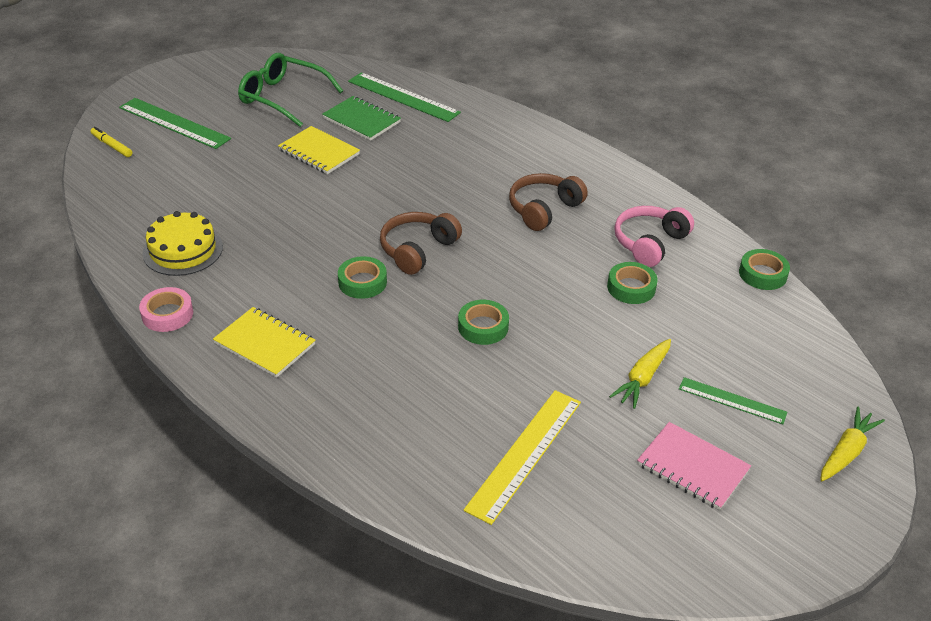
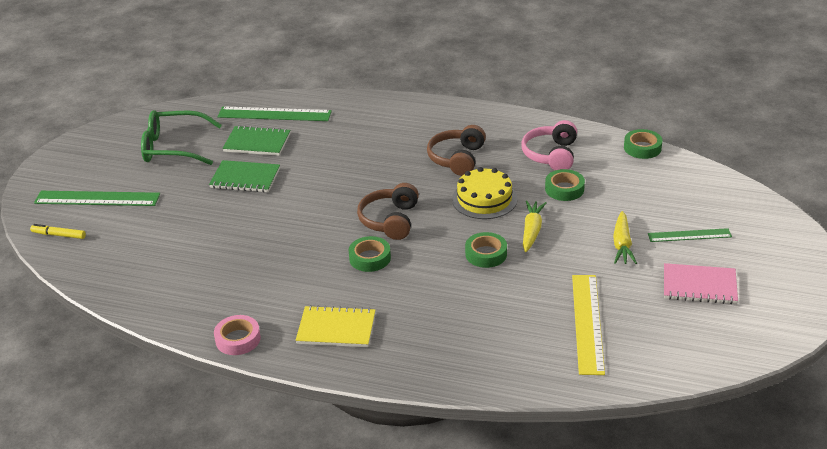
camera: 25 degrees left, 5 degrees down
(183, 250) = (203, 289): yellow cake -> yellow cake (484, 199)
(319, 152) = (245, 178): yellow notebook -> green notebook
(846, 452) = (781, 238): yellow carrot -> yellow carrot (532, 231)

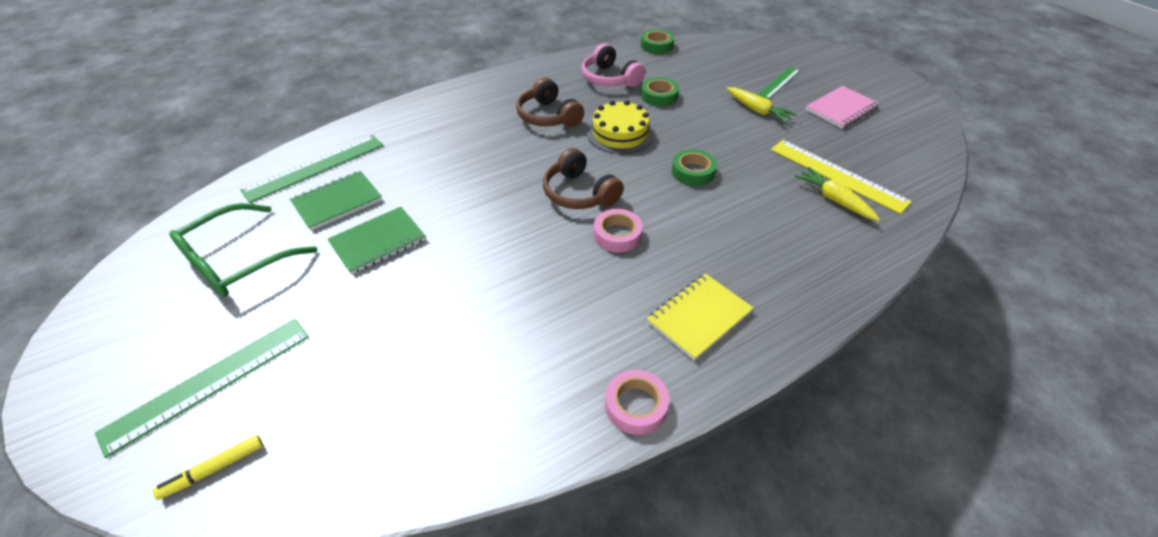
camera: 50 degrees left, 10 degrees up
(370, 258) = (617, 235): green tape -> pink tape
(532, 231) = (691, 136): yellow carrot -> yellow carrot (834, 200)

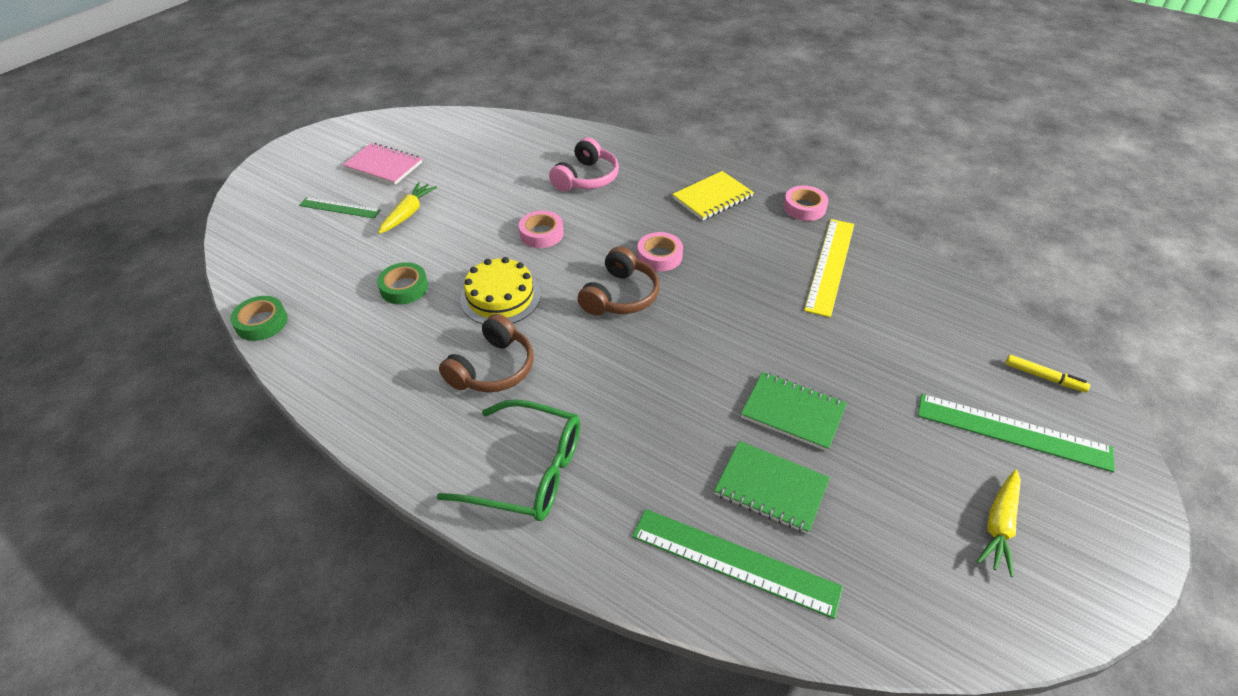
camera: 115 degrees left, 0 degrees up
(237, 261) = (915, 520): green glasses -> green glasses (528, 471)
(609, 79) = (374, 341): pink headphones -> pink headphones (586, 178)
(693, 172) = (541, 234): green tape -> pink tape
(699, 317) = (712, 198): yellow notebook -> yellow notebook turned 60 degrees counterclockwise
(834, 200) = (536, 157): yellow carrot -> yellow carrot (999, 526)
(837, 175) = (499, 159): yellow ruler -> yellow ruler (830, 265)

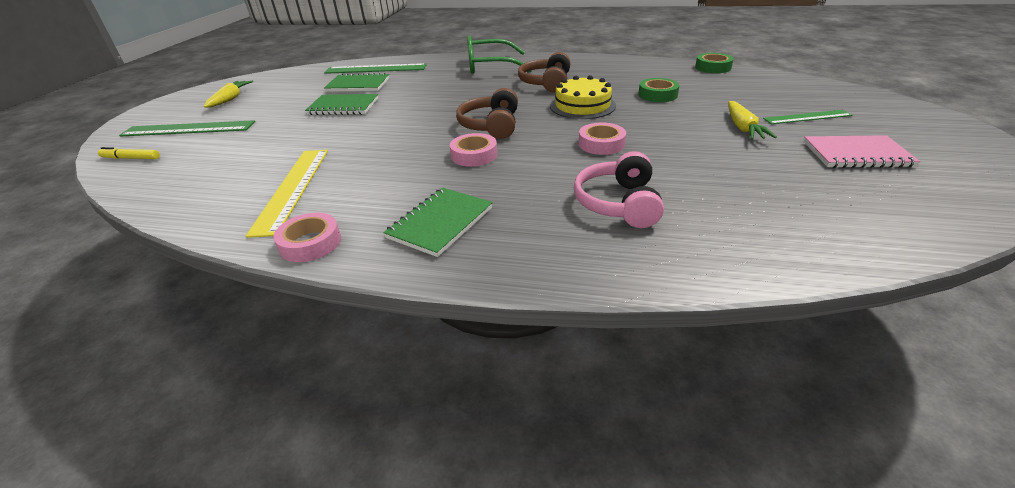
camera: 160 degrees right, 10 degrees down
(712, 198) = (440, 223): yellow notebook -> green notebook

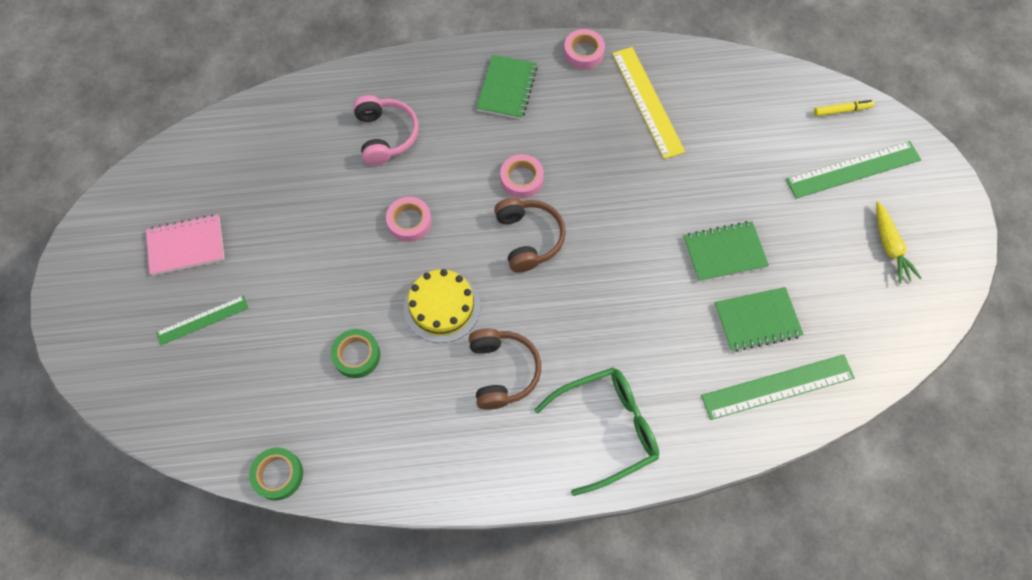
camera: 160 degrees right, 30 degrees up
(743, 128) = (273, 281): yellow carrot -> none

